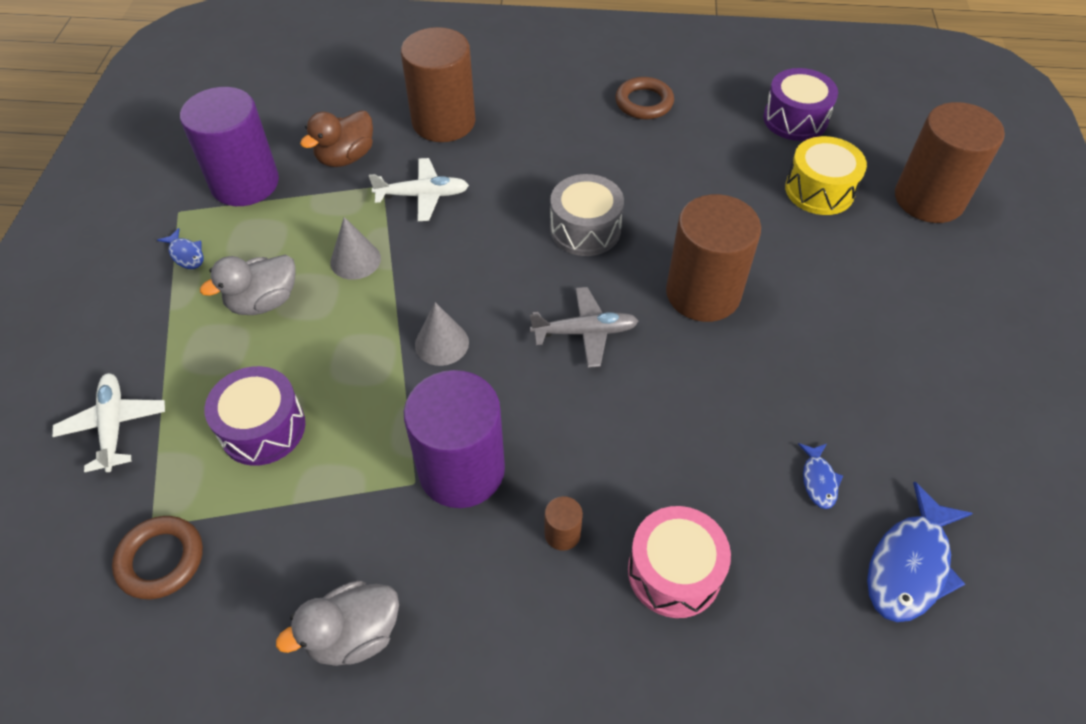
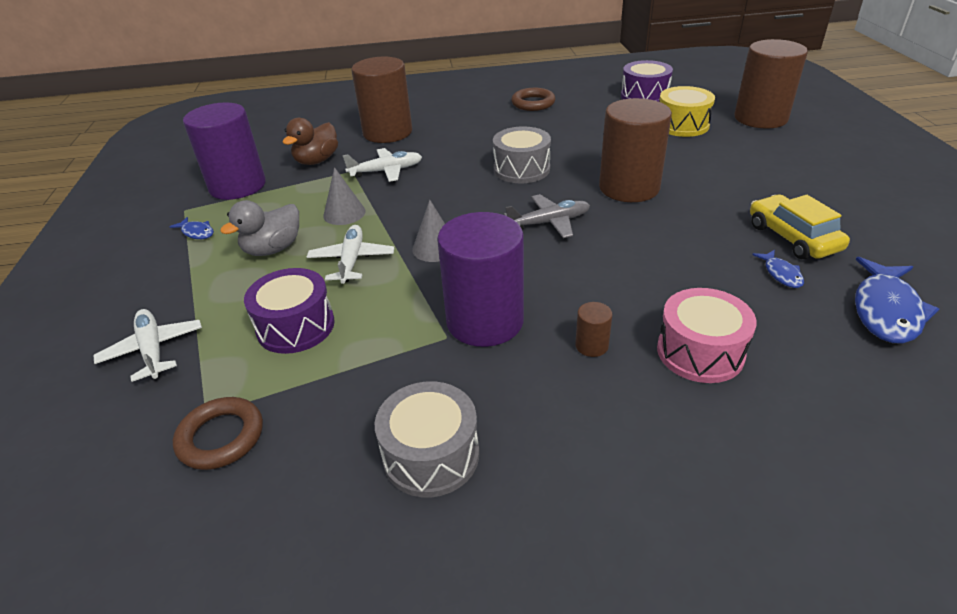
camera: 10 degrees left, 15 degrees down
(345, 341) = (352, 260): none -> white plane
(354, 635) = (431, 455): grey duck -> grey drum
(861, 425) = (792, 237): none -> yellow car

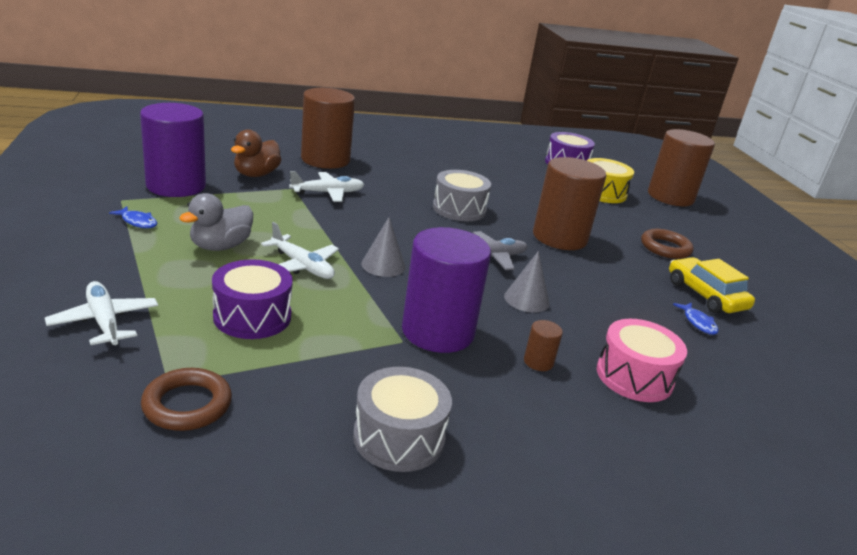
camera: 10 degrees left, 10 degrees down
(344, 213) = (290, 224): grey cone -> grey cone (526, 299)
(352, 260) = (302, 266): white plane -> white plane turned 135 degrees clockwise
(533, 103) = (464, 155): brown ring -> brown ring (665, 248)
(886, 310) = (786, 360): blue fish -> none

